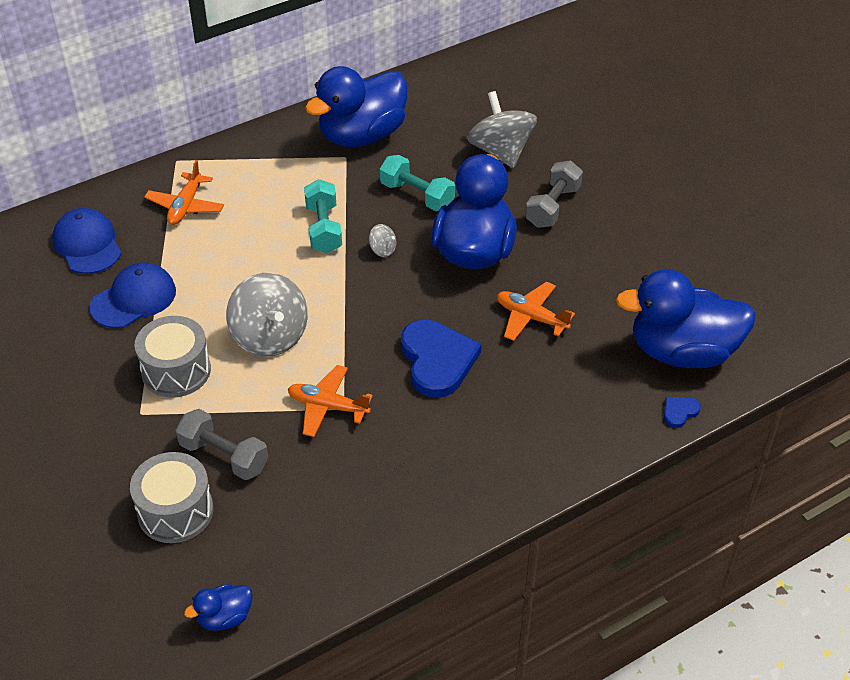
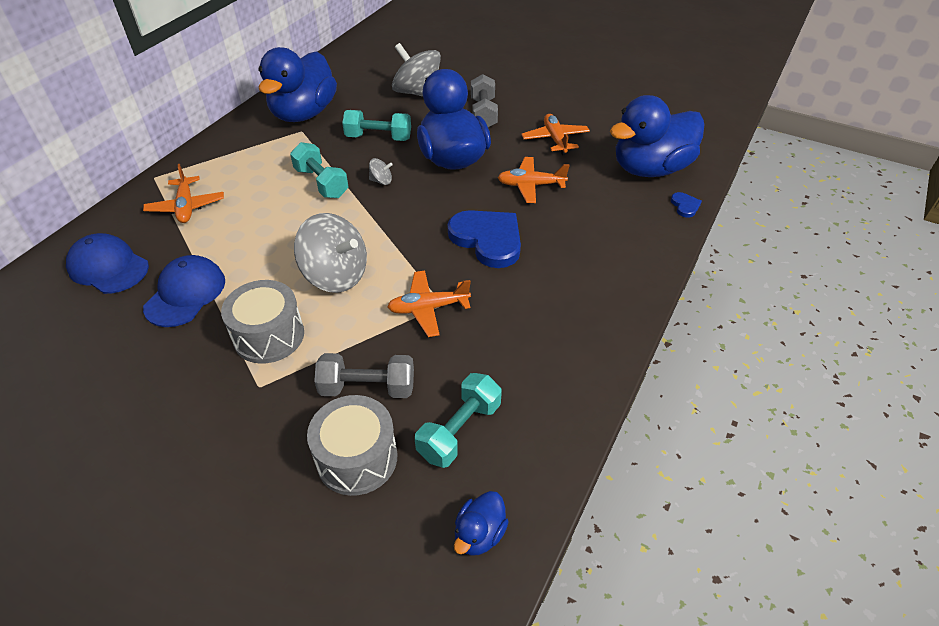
camera: 30 degrees left, 0 degrees up
(271, 529) = (459, 430): none -> turquoise dumbbell
(606, 271) = (555, 139): none -> orange plane
(679, 412) = (685, 206): blue heart -> blue heart turned 150 degrees clockwise

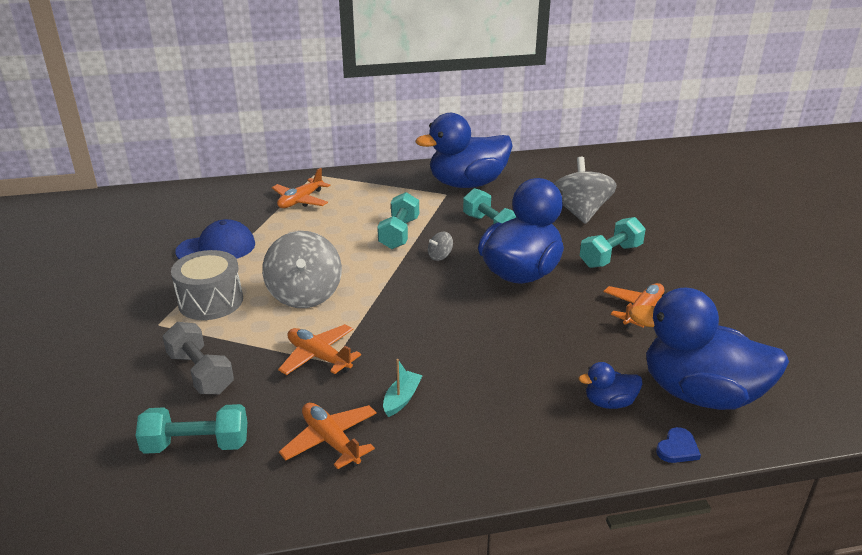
camera: 50 degrees right, 15 degrees down
(108, 267) = (210, 209): blue cap -> none
(357, 458) = (125, 406): grey drum -> none
(381, 181) = (440, 256): grey spinning top -> grey spinning top turned 90 degrees clockwise
(479, 534) = (93, 513): blue duck -> blue duck (609, 402)
(483, 113) = (610, 256): grey dumbbell -> turquoise dumbbell
(487, 239) = (442, 344): blue heart -> none
(524, 291) = (402, 399): none -> turquoise boat
(530, 185) = (551, 331): orange plane -> orange plane (331, 441)

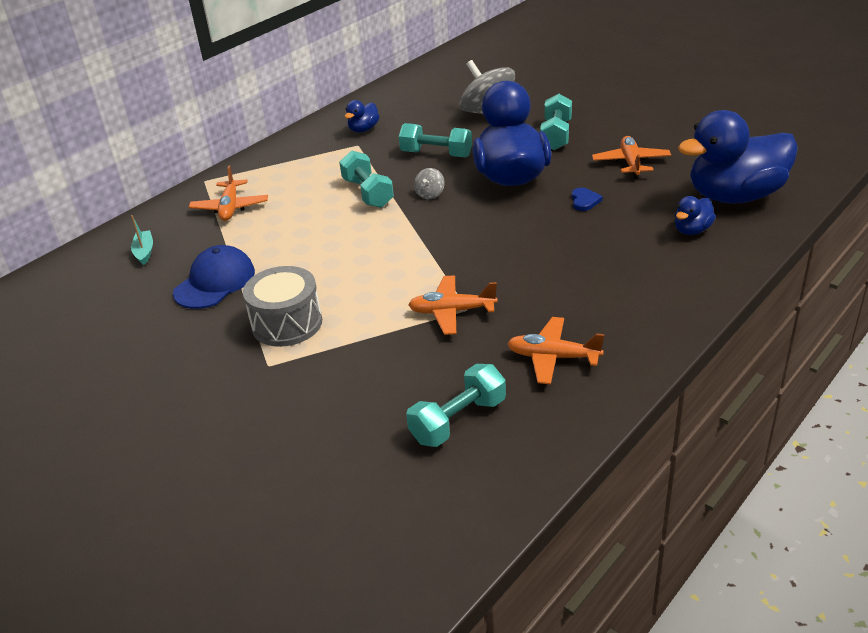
camera: 35 degrees left, 5 degrees up
(200, 373) = (373, 376): grey dumbbell -> none
(305, 295) = (364, 276): grey spinning top -> none
(402, 399) = (558, 303): turquoise boat -> turquoise boat (144, 252)
(467, 184) = (363, 129): blue duck -> blue duck, size x0.43
(677, 448) = (766, 234): blue heart -> blue heart (584, 201)

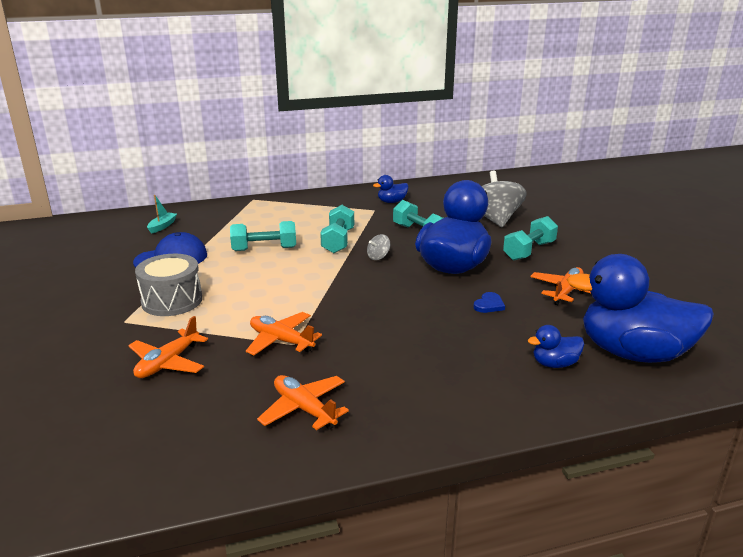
camera: 30 degrees right, 10 degrees down
(230, 208) = (244, 219): orange plane -> orange plane (168, 363)
(458, 420) = (175, 419): turquoise dumbbell -> turquoise dumbbell (264, 249)

